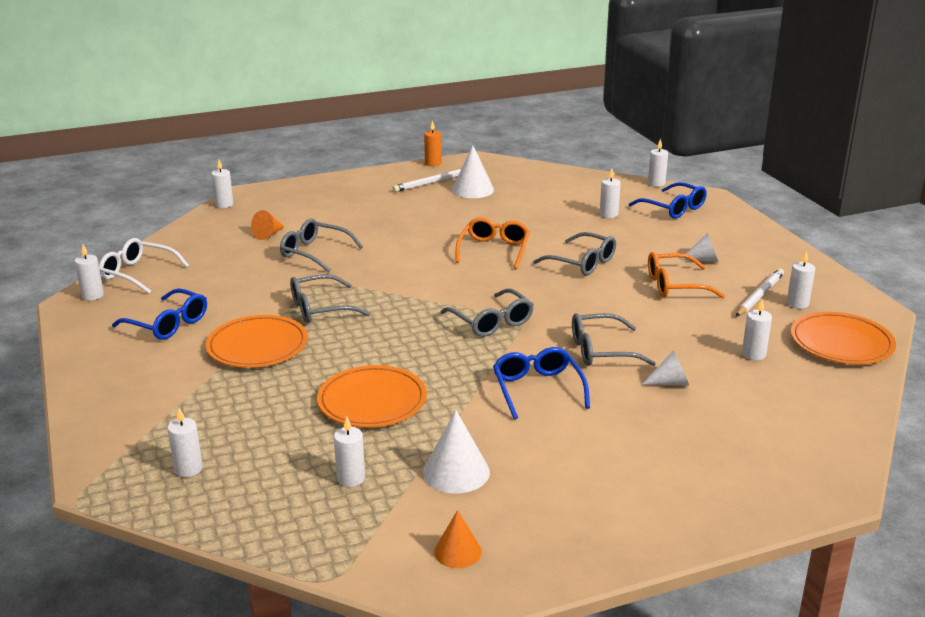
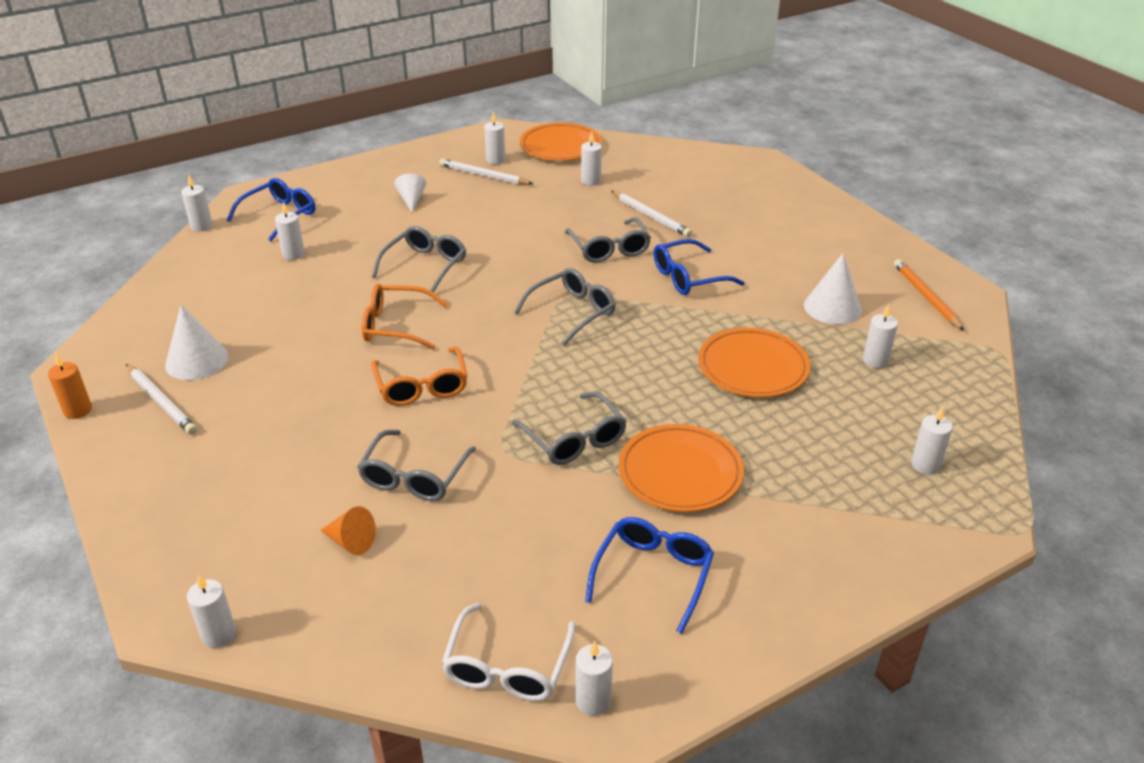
camera: 100 degrees left, 10 degrees up
(457, 551) = (926, 297): orange cone -> orange pencil
(670, 383) = (650, 216): white cone -> white pencil
(675, 285) = (470, 214): orange glasses -> orange glasses (422, 386)

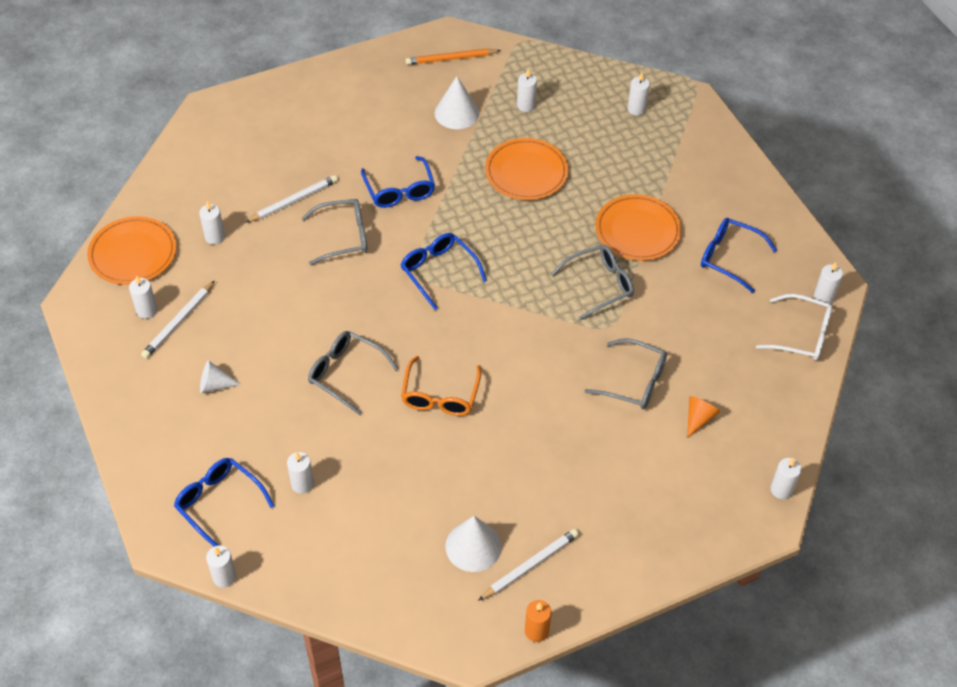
camera: 85 degrees left, 15 degrees up
(422, 386) = (528, 377): orange glasses -> none
(572, 312) = (438, 271): grey glasses -> blue glasses

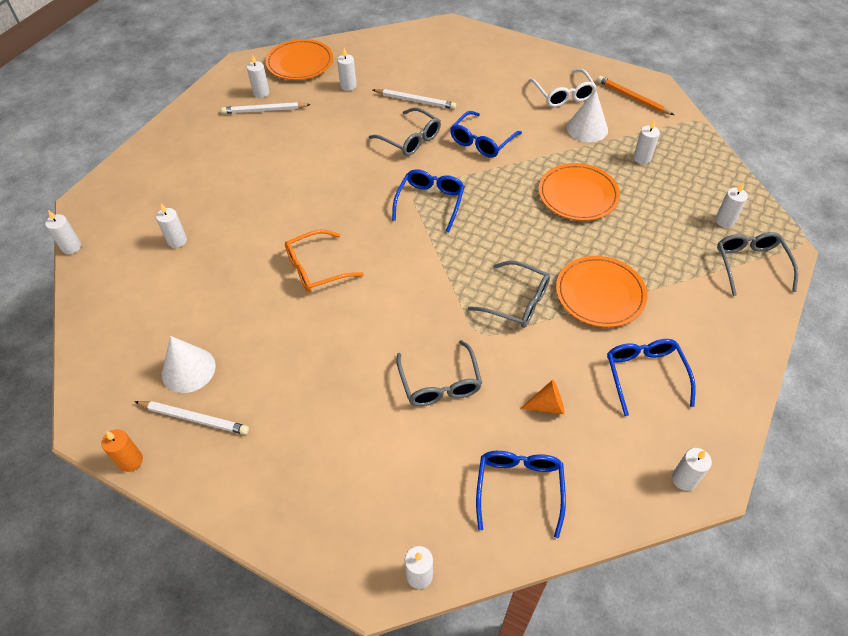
camera: 55 degrees right, 0 degrees up
(215, 385) = (227, 153): white cone -> none
(219, 503) = (131, 210): blue glasses -> blue glasses (519, 488)
(346, 374) = (291, 208): grey glasses -> grey glasses (750, 265)
(698, 418) = (443, 455): orange cone -> orange cone (547, 405)
(801, 335) = (618, 486): white glasses -> white glasses (563, 95)

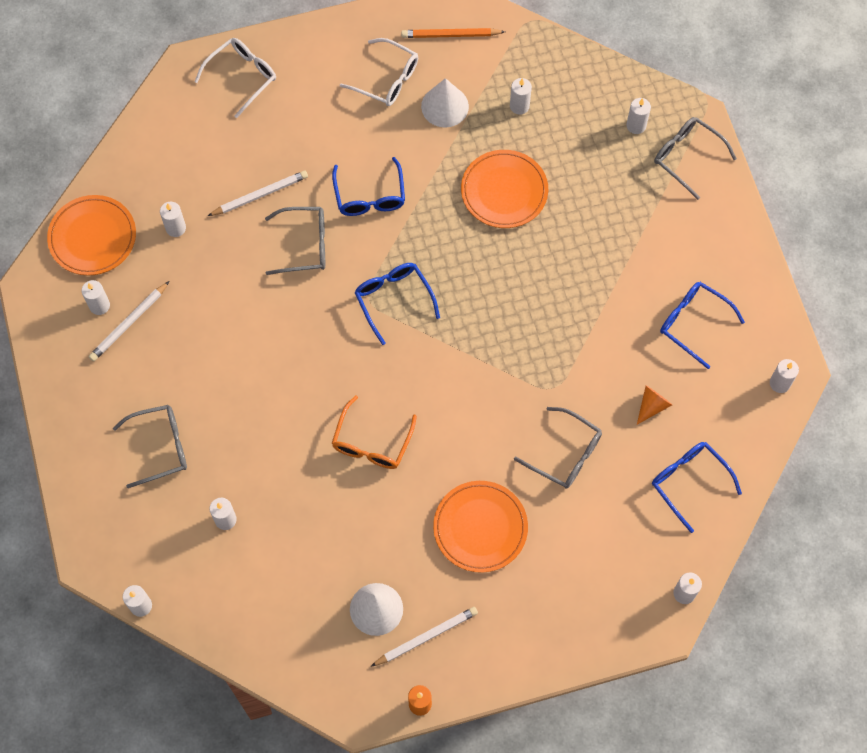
camera: 45 degrees left, 15 degrees up
(474, 46) = (242, 77): none -> white glasses
(517, 302) = (553, 338): grey glasses -> grey glasses (160, 447)
(600, 294) = (605, 278): orange plate -> orange plate (480, 528)

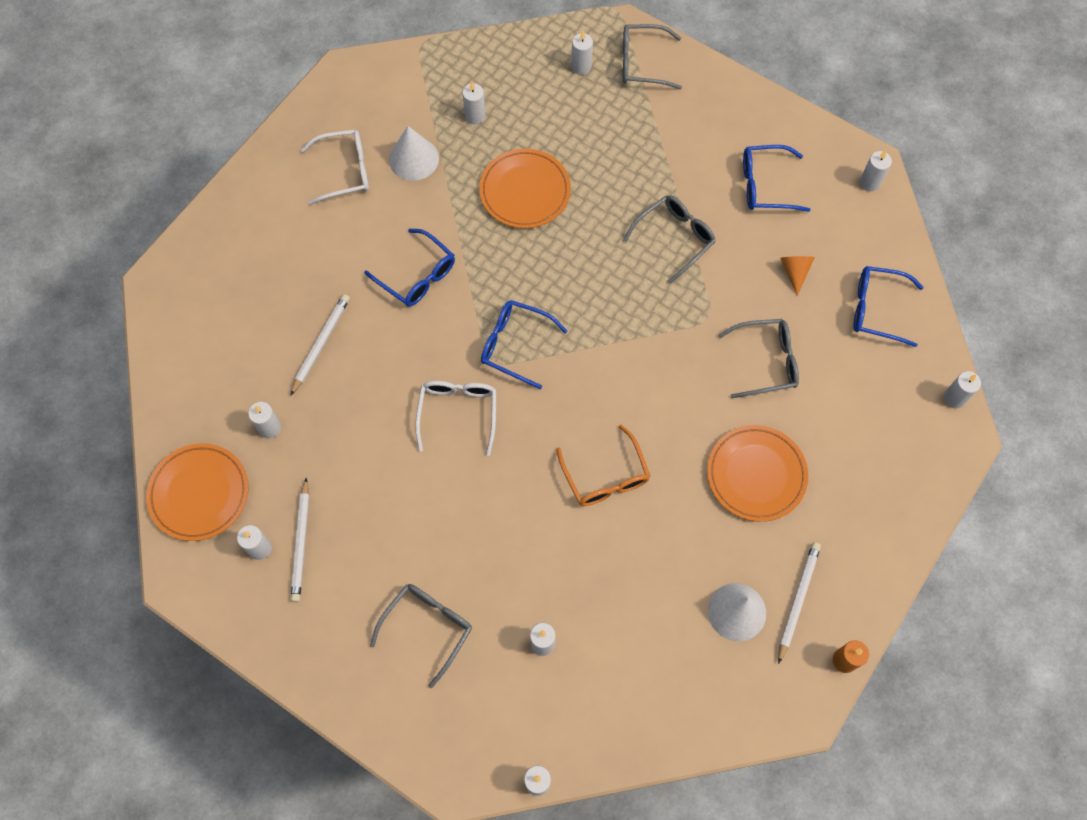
camera: 40 degrees left, 0 degrees up
(242, 77) = (214, 257): white glasses -> white glasses (458, 413)
(304, 245) = (398, 357): grey glasses -> grey glasses (674, 238)
(450, 35) = (366, 99): orange pencil -> none

